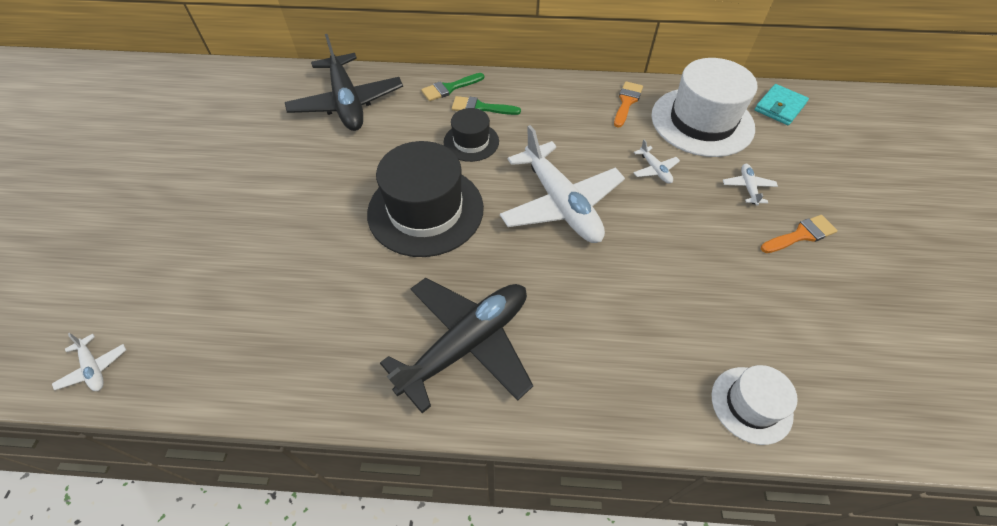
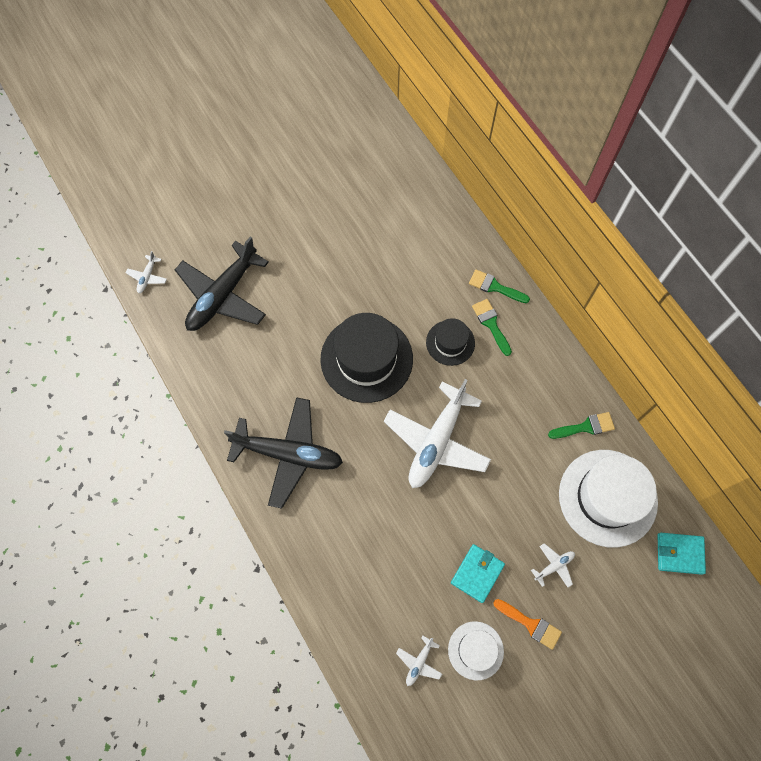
camera: 55 degrees right, 15 degrees up
(347, 103) = (423, 231): black plane -> black plane (223, 295)
(626, 102) = (585, 427): orange brush -> green brush
(655, 170) = (521, 488): white plane -> white plane (419, 662)
(724, 247) = (477, 573): none -> turquoise wallet
(751, 404) = (359, 642): white hat -> white hat (475, 650)

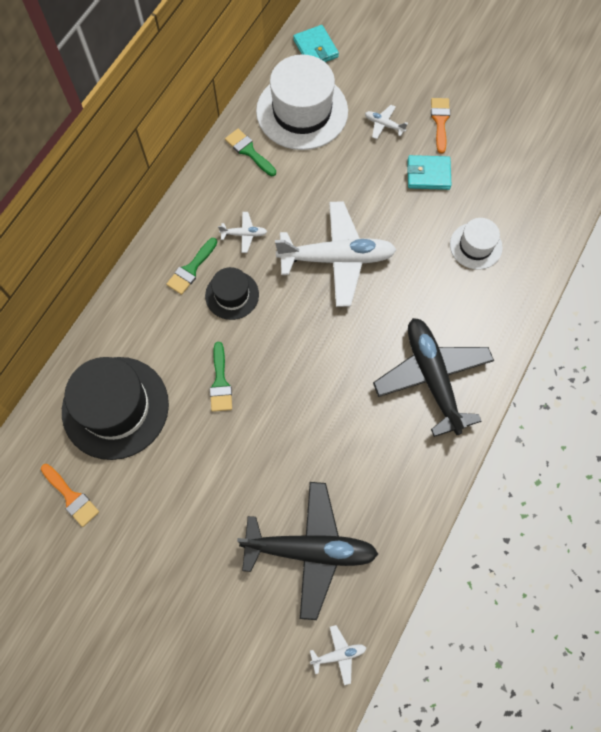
camera: 120 degrees left, 0 degrees up
(357, 170) = (71, 497): none -> orange brush
(366, 359) = (294, 361): black hat -> black hat (115, 407)
(419, 662) = (525, 182): white plane -> white plane (244, 234)
(475, 650) = (486, 148): white hat -> white hat (475, 246)
(495, 287) = (148, 284): green brush -> green brush (220, 382)

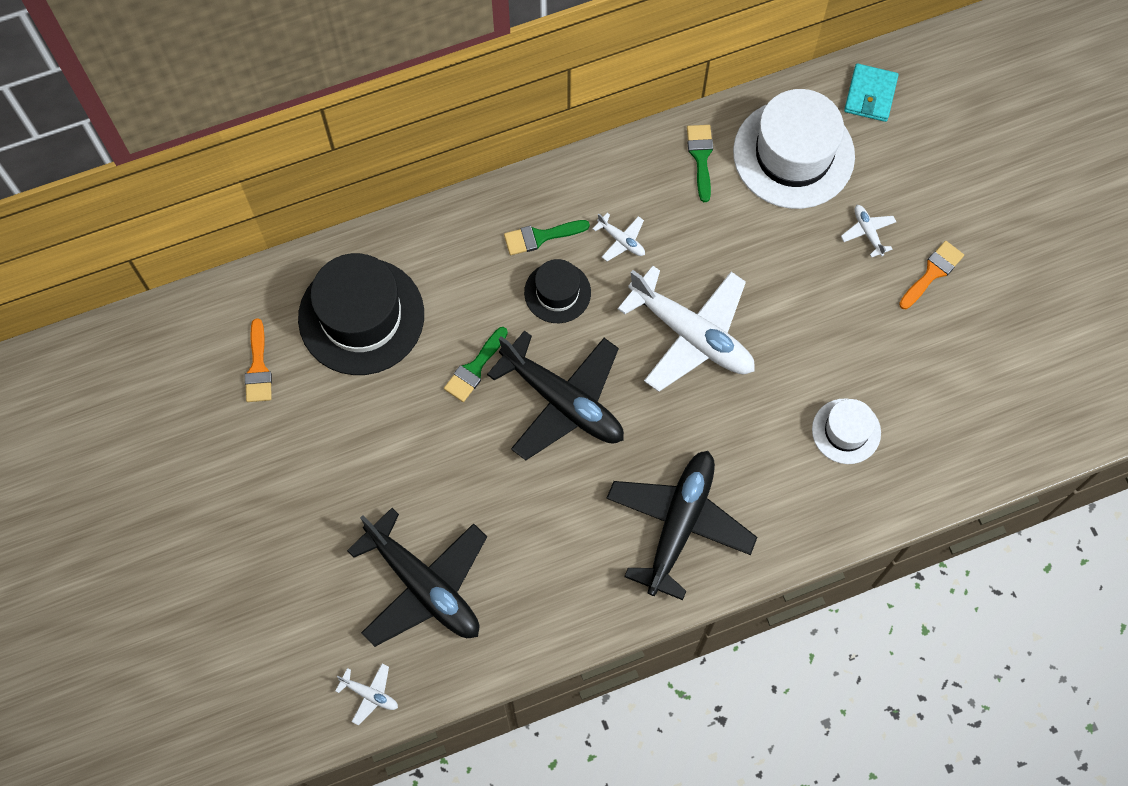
camera: 40 degrees right, 0 degrees up
(295, 359) = (563, 401): none -> black plane
(428, 174) = (866, 320): turquoise wallet -> none

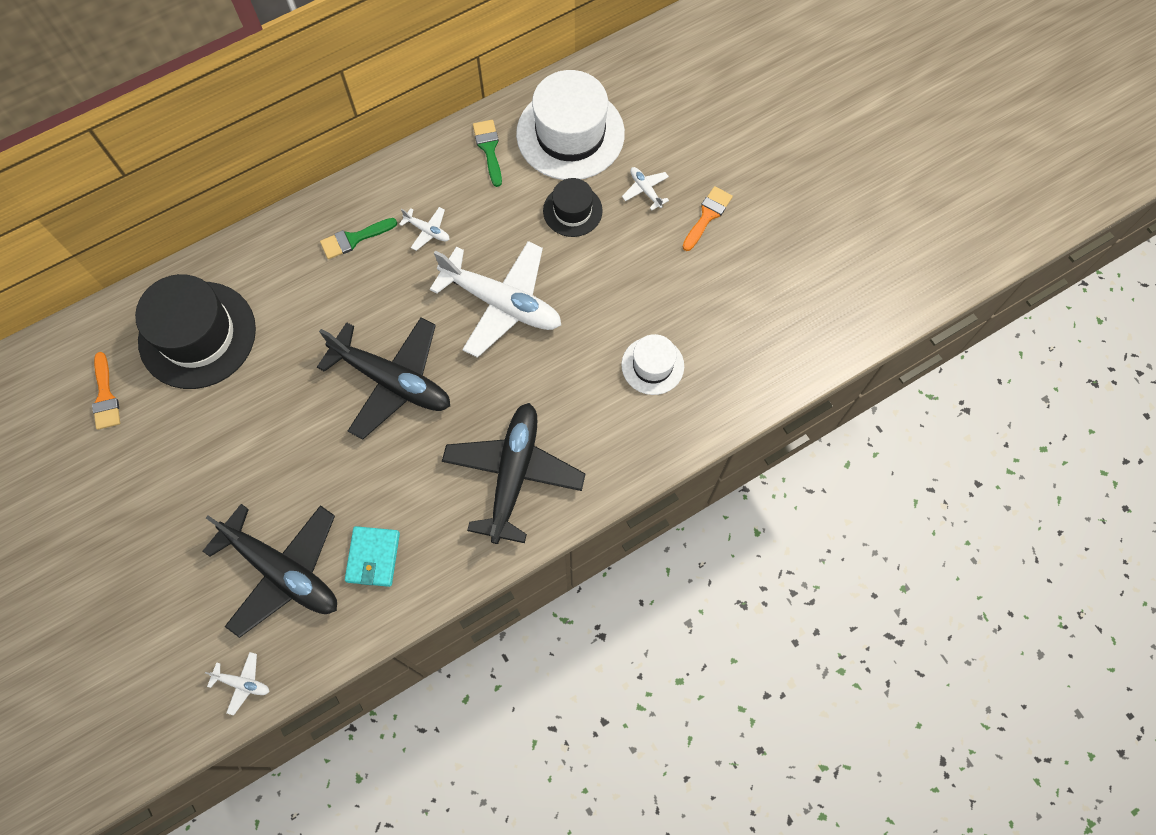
camera: 10 degrees left, 0 degrees up
(475, 368) = (307, 364): green brush -> none
(557, 292) = (375, 285): black hat -> black hat (572, 210)
(870, 95) = (629, 74): turquoise wallet -> turquoise wallet (373, 557)

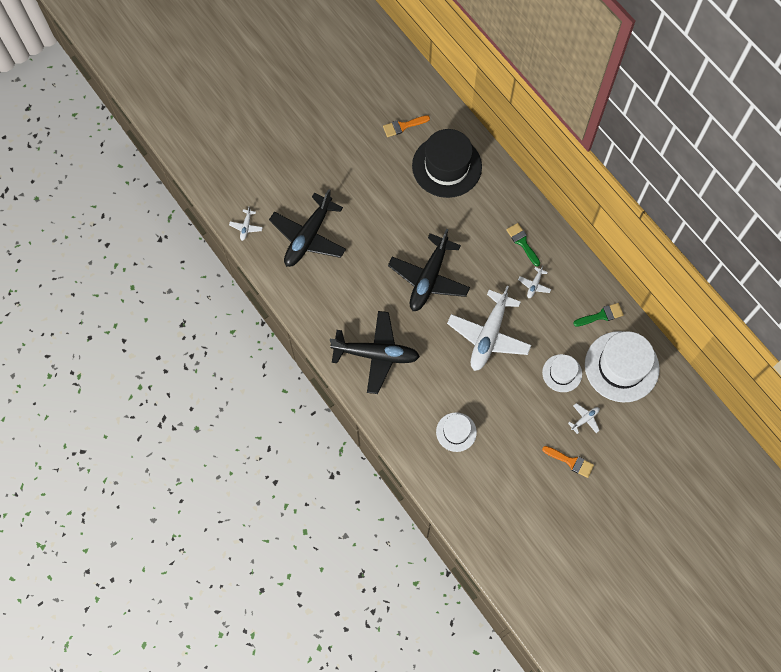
camera: 85 degrees right, 0 degrees up
(373, 557) = (320, 283): turquoise wallet -> none
(572, 210) = (562, 373): black hat -> white hat

